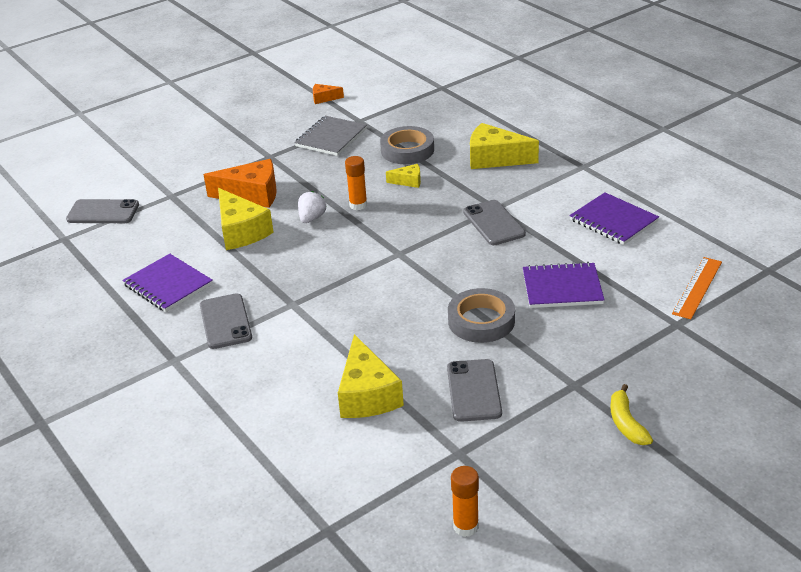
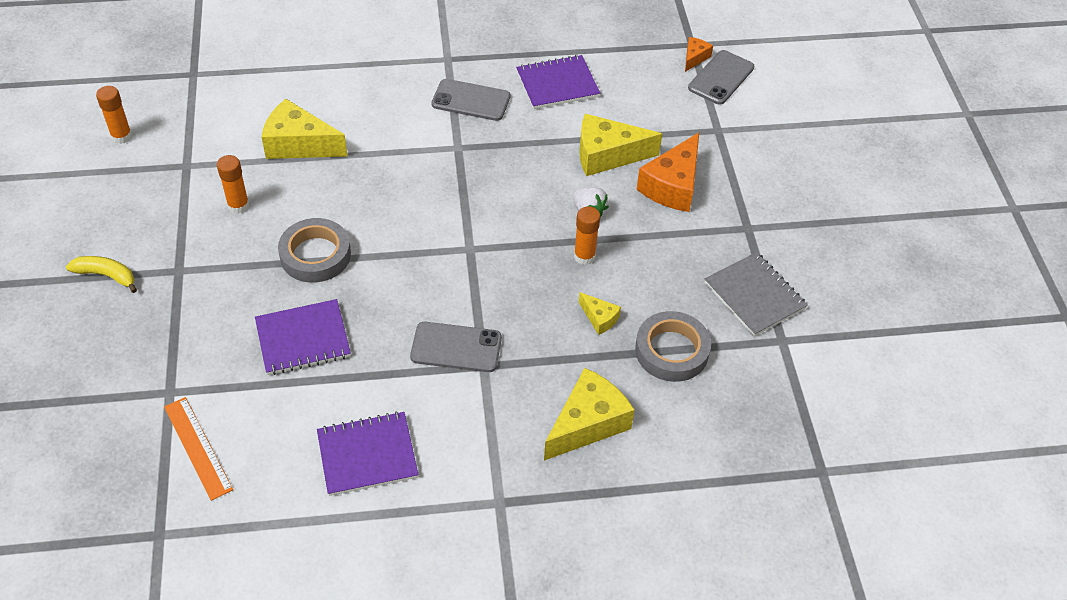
camera: 115 degrees right, 15 degrees up
(324, 98) = (869, 332): orange cheese -> orange cheese (694, 58)
(408, 181) = (599, 318): yellow cheese -> yellow cheese turned 75 degrees counterclockwise
(474, 390) = (238, 206): grey phone -> orange glue stick
(562, 288) = (303, 339): purple notebook -> purple notebook turned 45 degrees clockwise

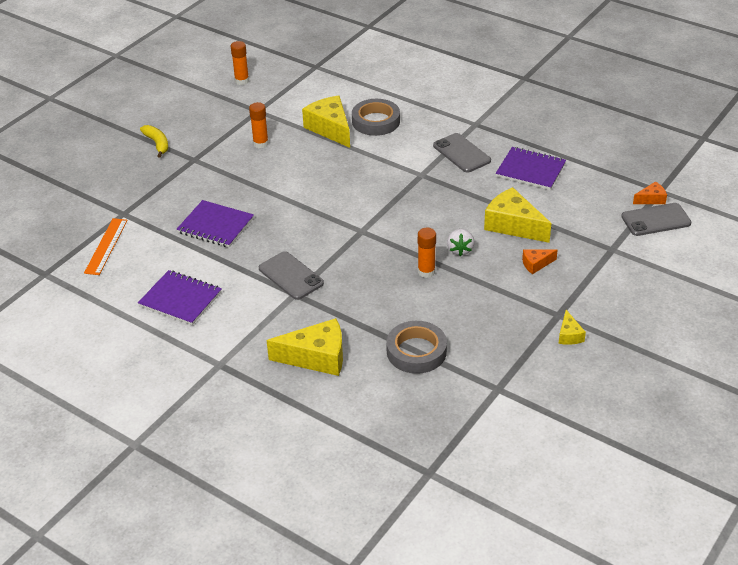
camera: 45 degrees right, 10 degrees down
(315, 255) = (271, 188): grey tape -> grey tape (376, 121)
(599, 318) = (393, 309): yellow cheese -> yellow cheese (569, 335)
(672, 186) = (536, 264): orange cheese -> orange cheese, size x0.50
(754, 296) = (511, 354): grey notebook -> none

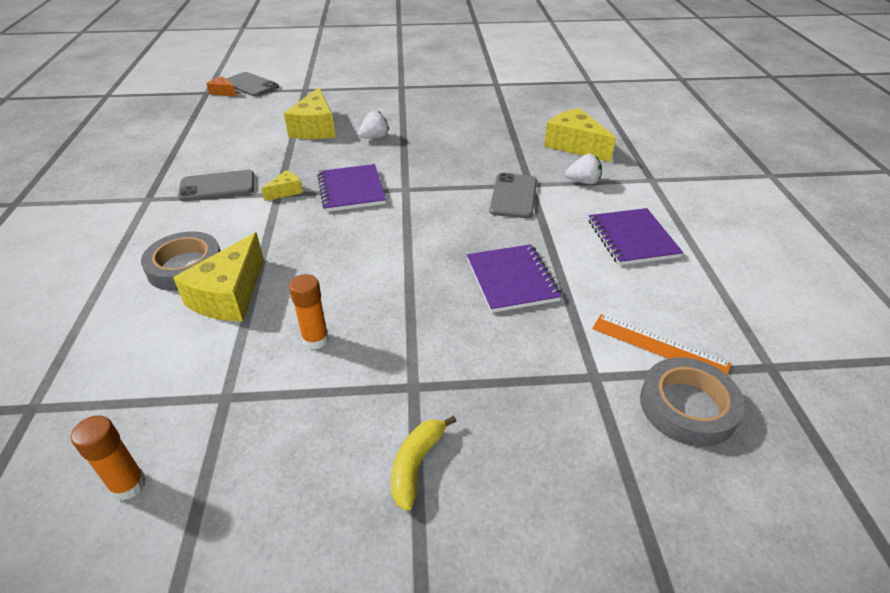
camera: 130 degrees left, 0 degrees up
(106, 246) = (659, 346): orange ruler -> orange ruler turned 60 degrees clockwise
(263, 323) = (583, 182): none -> white strawberry
(416, 351) = (508, 115): grey tape -> grey tape (687, 406)
(426, 272) = (420, 141): orange glue stick -> none
(461, 153) = (217, 186): grey phone -> grey phone turned 60 degrees clockwise
(530, 170) = (220, 145): purple notebook -> purple notebook (351, 190)
(536, 264) = (356, 107): orange cheese -> none
(569, 335) = (417, 79): yellow cheese -> yellow cheese (286, 191)

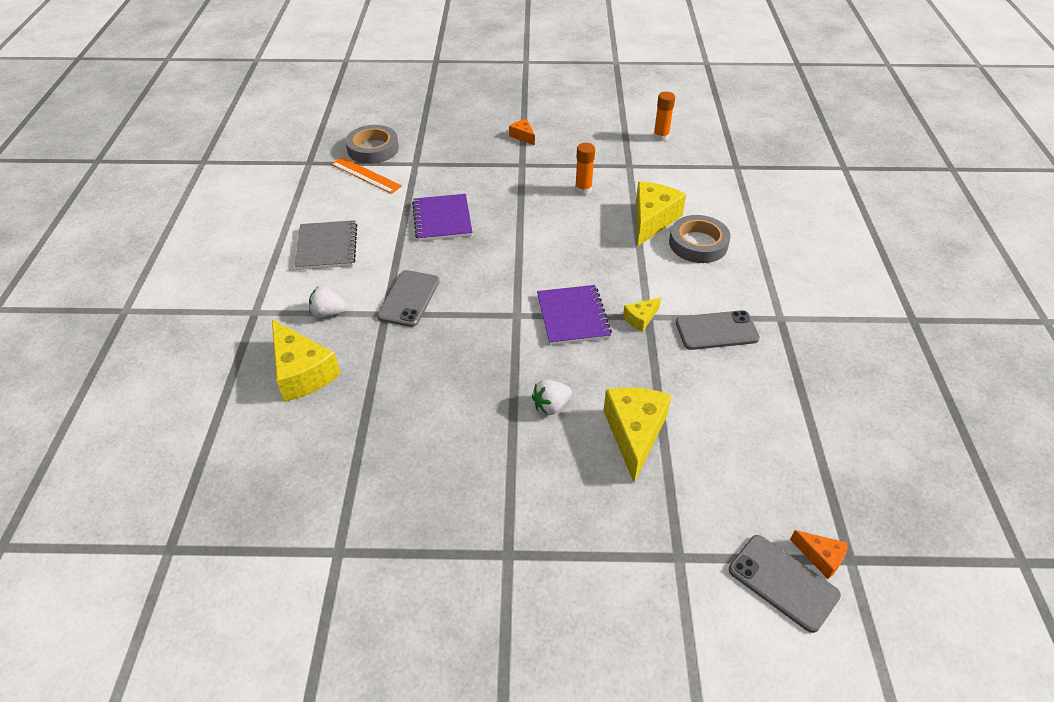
camera: 175 degrees left, 5 degrees up
(416, 465) = (523, 136): yellow banana -> orange cheese
(632, 238) = (327, 247): purple notebook -> grey notebook

